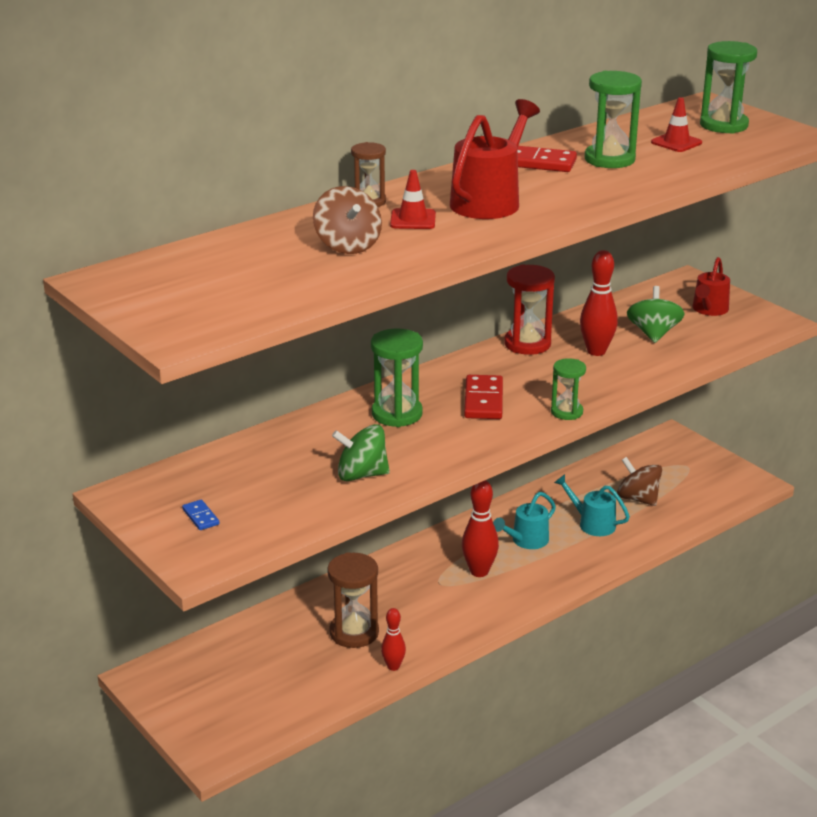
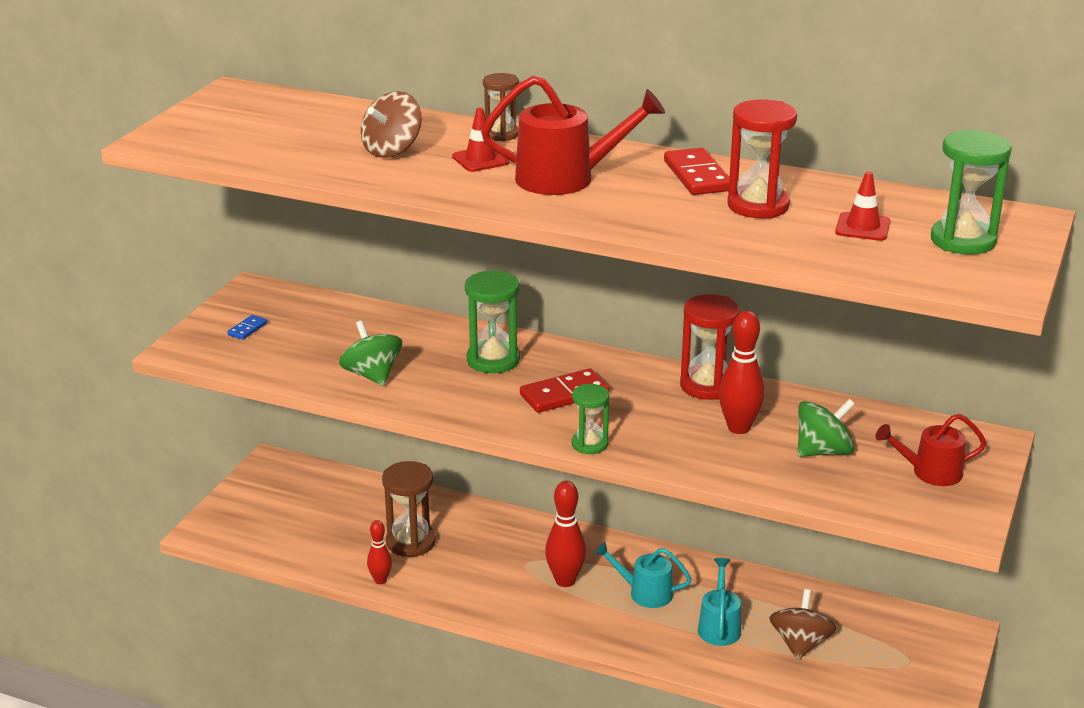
camera: 60 degrees right, 0 degrees up
(609, 159) = (758, 206): green hourglass -> red hourglass

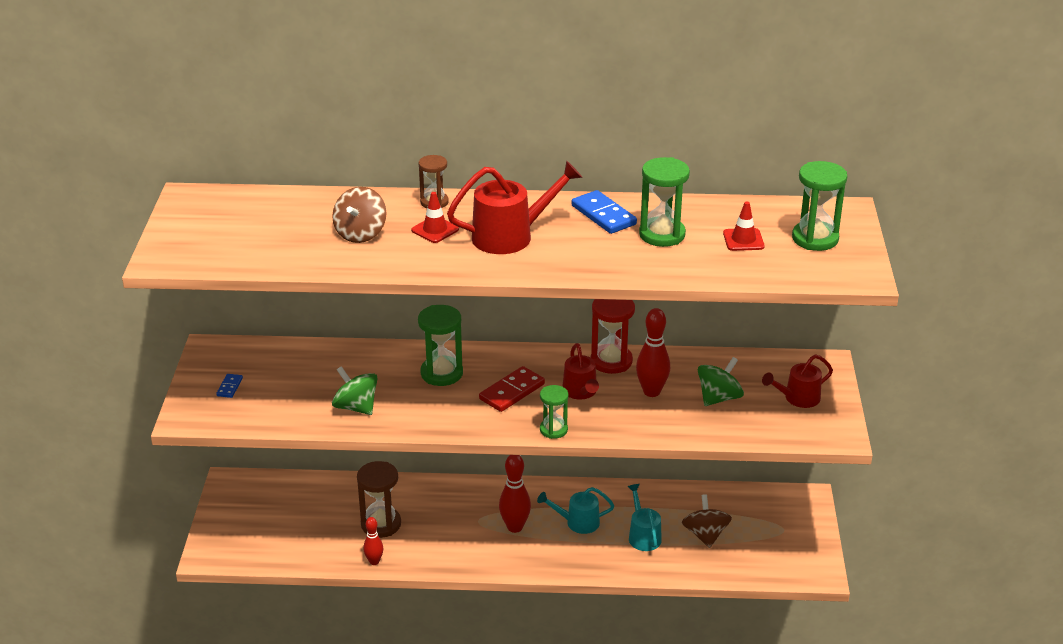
camera: 20 degrees left, 5 degrees up
(648, 411) = (581, 392): none -> red watering can
(697, 176) = (603, 215): red domino -> blue domino
(758, 206) = (662, 235): red hourglass -> green hourglass

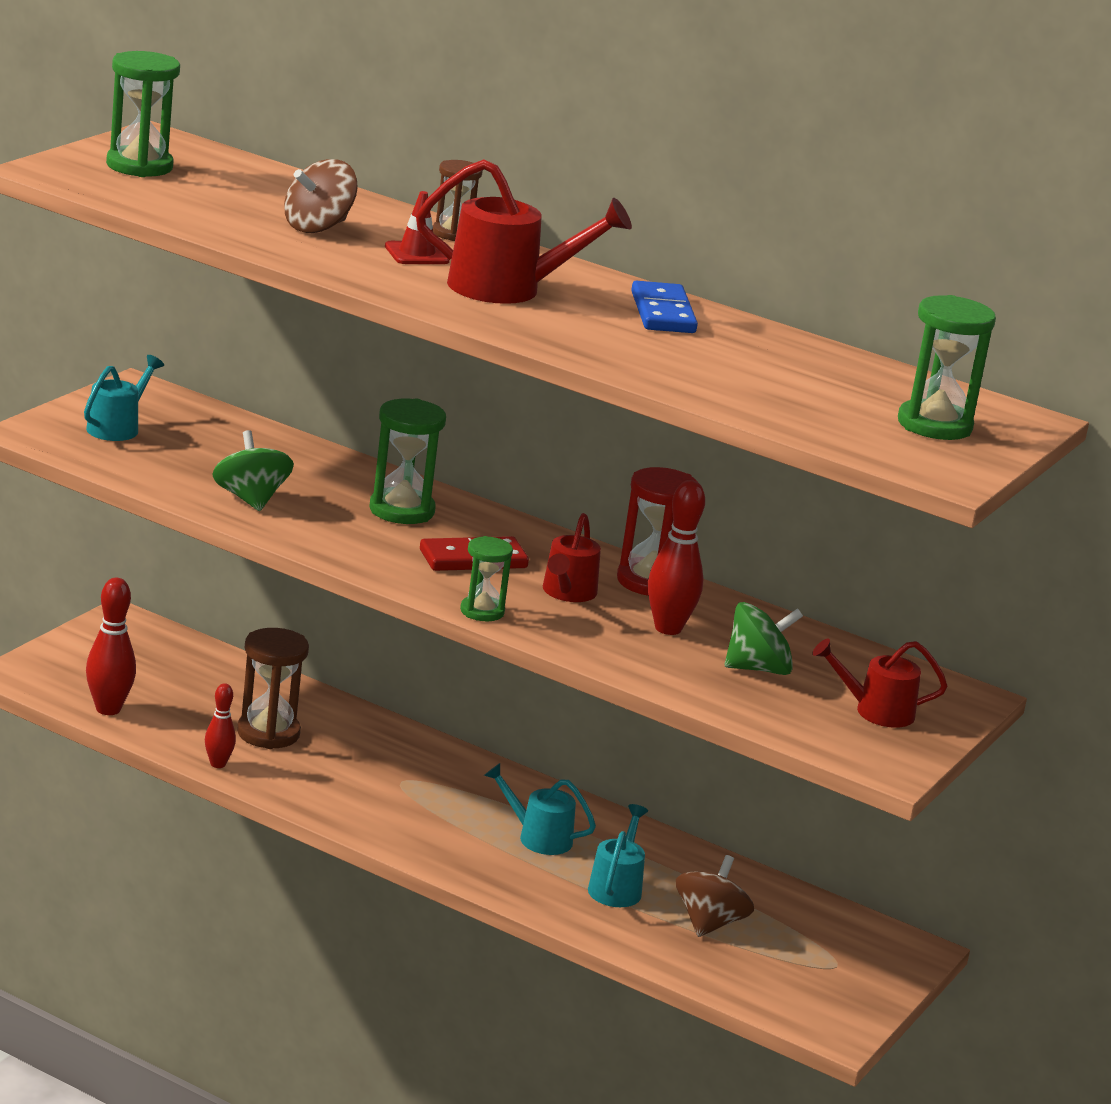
camera: 25 degrees right, 10 degrees down
(229, 387) = (118, 427): blue domino -> turquoise watering can
(515, 527) = (444, 807): red bowling pin -> red bowling pin (108, 709)
(662, 235) = (716, 352): green hourglass -> green hourglass (139, 166)
(743, 240) = (826, 393): red traffic cone -> none

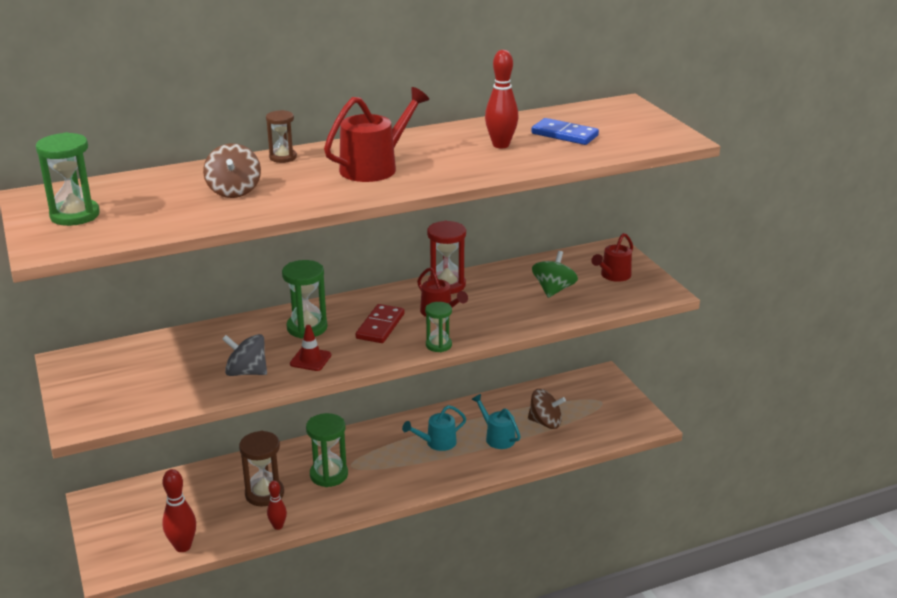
camera: 50 degrees left, 5 degrees up
(118, 427) = (108, 387): turquoise watering can -> none
(250, 499) = (246, 372): green spinning top -> grey spinning top
(416, 254) = (302, 175): red traffic cone -> red traffic cone (310, 359)
(663, 313) = (440, 139): blue domino -> blue domino (564, 134)
(668, 628) = (497, 298): red bowling pin -> red bowling pin (501, 145)
(709, 923) = (545, 422): brown spinning top -> brown spinning top turned 135 degrees clockwise
(934, 425) = (622, 124): green hourglass -> green hourglass (329, 475)

